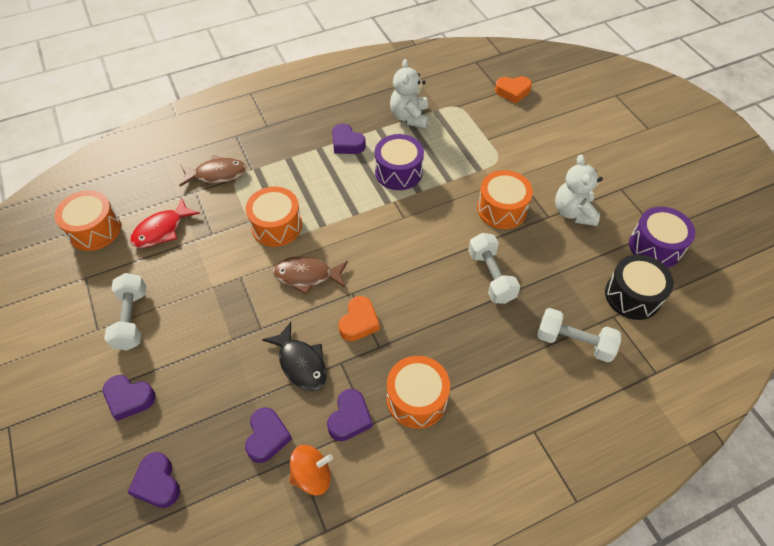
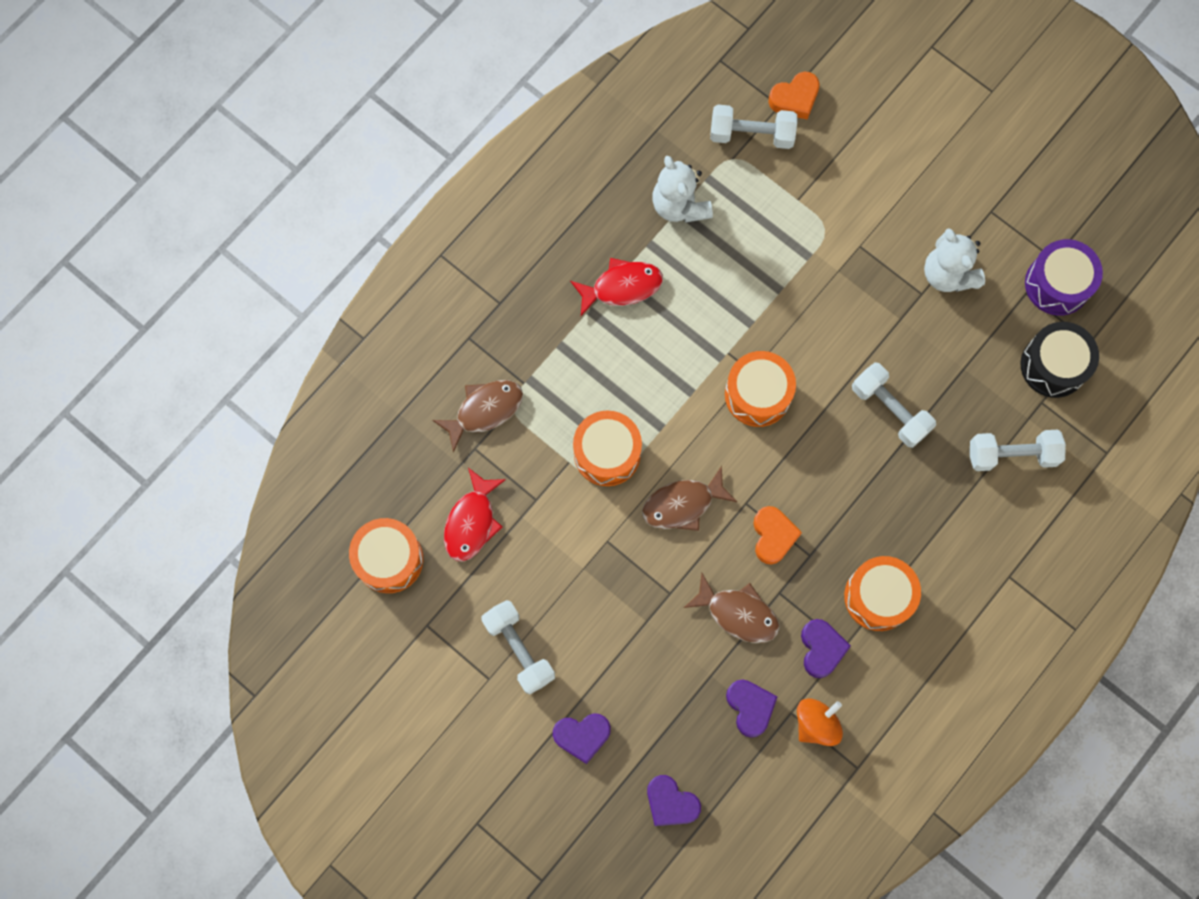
camera: 25 degrees left, 20 degrees up
(301, 363) = (738, 613): black fish -> brown fish
(347, 143) = (622, 287): purple heart -> red fish
(398, 172) = (711, 305): purple drum -> none
(475, 99) = (751, 134): none -> white dumbbell
(501, 209) = (862, 307): orange drum -> orange drum (757, 394)

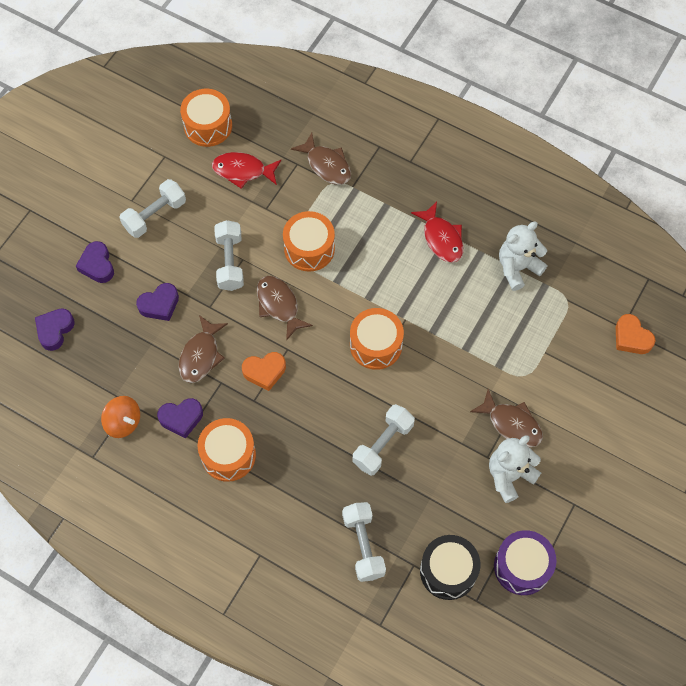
camera: 80 degrees right, 10 degrees down
(750, 707) = (130, 374): purple heart -> purple heart (159, 305)
(751, 134) = (591, 310): white dumbbell -> white dumbbell (230, 262)
(884, 258) = (511, 424): none -> brown fish

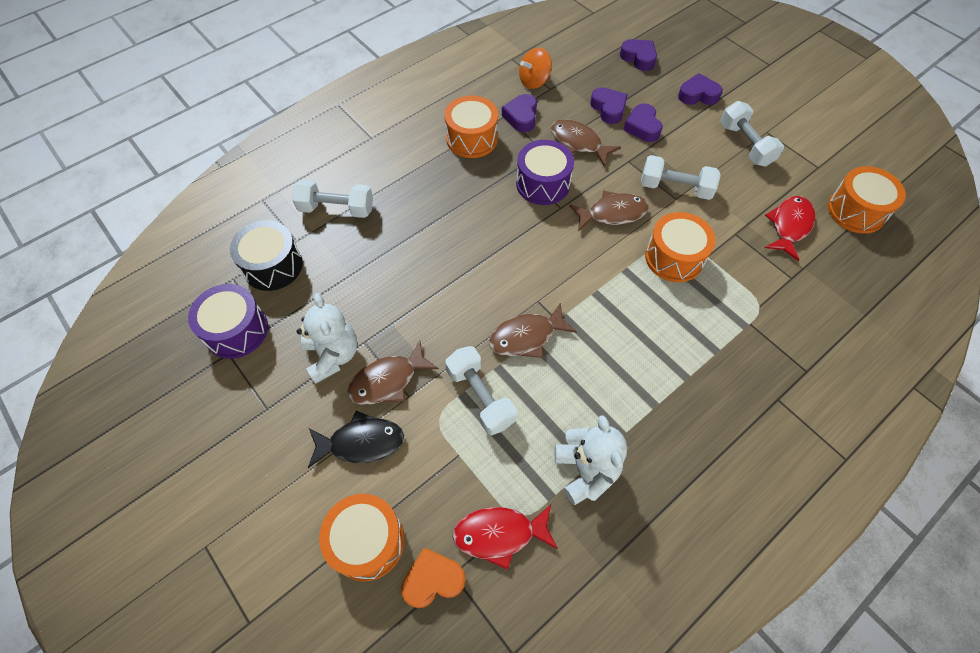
camera: 110 degrees right, 5 degrees down
(143, 340) = (608, 108): none -> purple heart
(264, 372) = (543, 184): orange heart -> purple drum
(326, 165) = (785, 306): brown fish -> brown fish (526, 337)
(376, 345) = (536, 282): orange drum -> orange drum (367, 541)
(383, 444) = (425, 254): white dumbbell -> white dumbbell (481, 396)
(441, 238) = (653, 395): red fish -> red fish (499, 534)
(567, 422) = (361, 442): none -> black fish

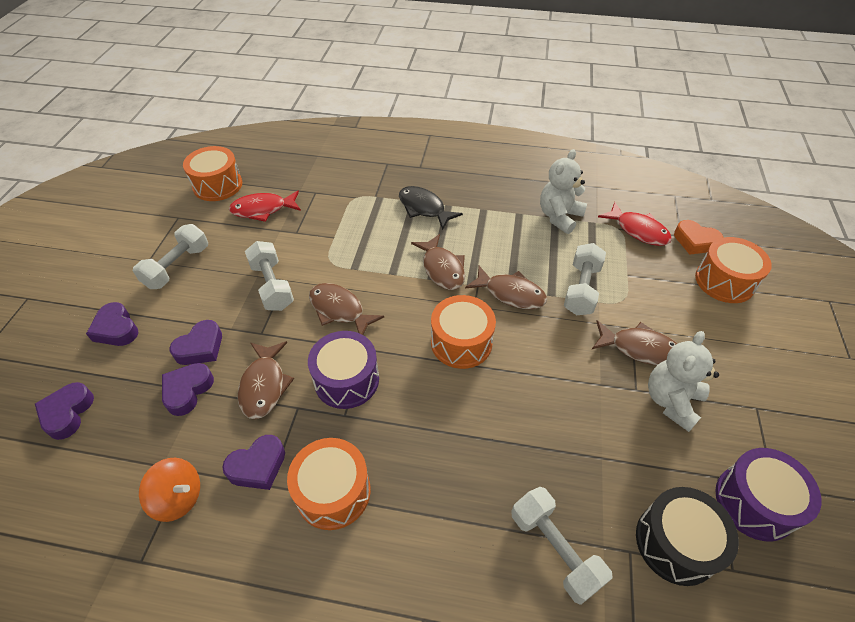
camera: 130 degrees left, 10 degrees down
(361, 442) = (691, 329): black fish -> black fish (424, 208)
(600, 308) = (442, 269): none -> brown fish
(674, 257) = (353, 253): orange drum -> orange drum (461, 342)

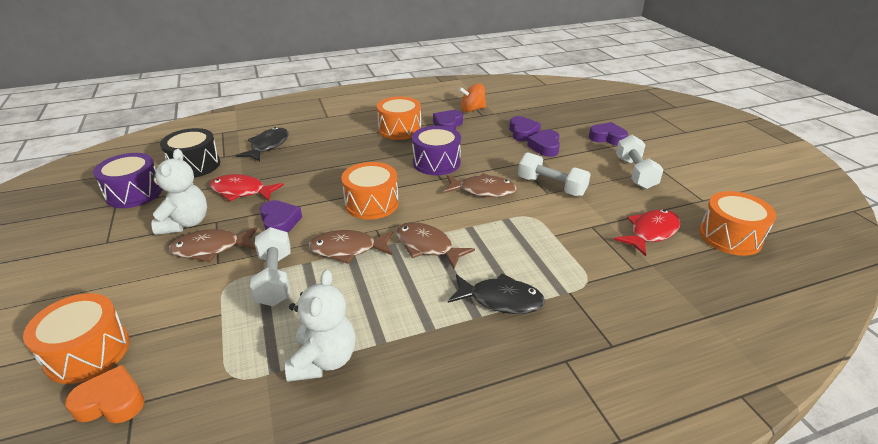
camera: 150 degrees right, 15 degrees down
(67, 413) = (567, 111): purple heart -> purple heart (280, 222)
(264, 385) = (483, 146): brown fish -> none
(555, 549) = (268, 146): white dumbbell -> black fish
(638, 230) = (202, 385): red fish -> red fish (241, 191)

